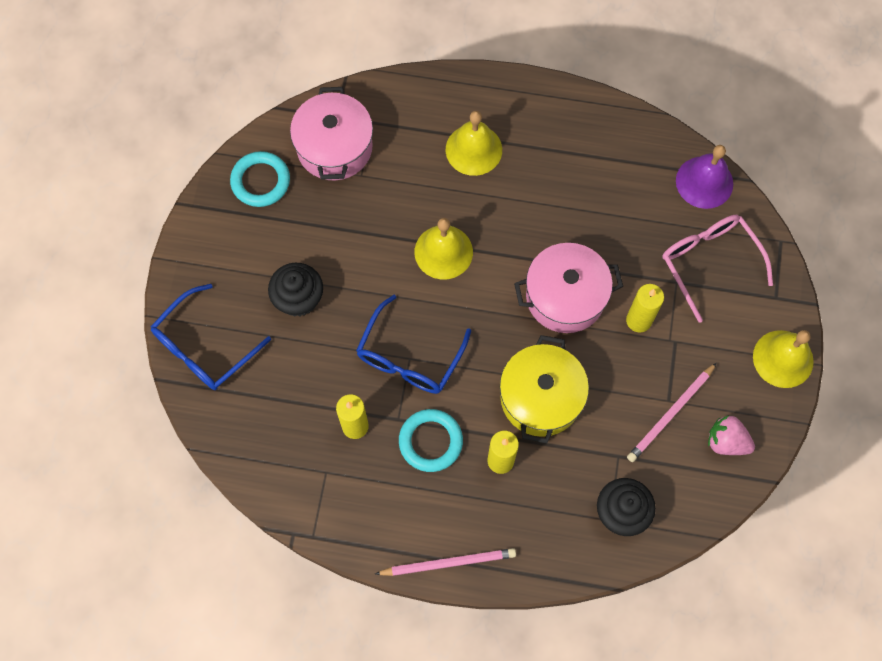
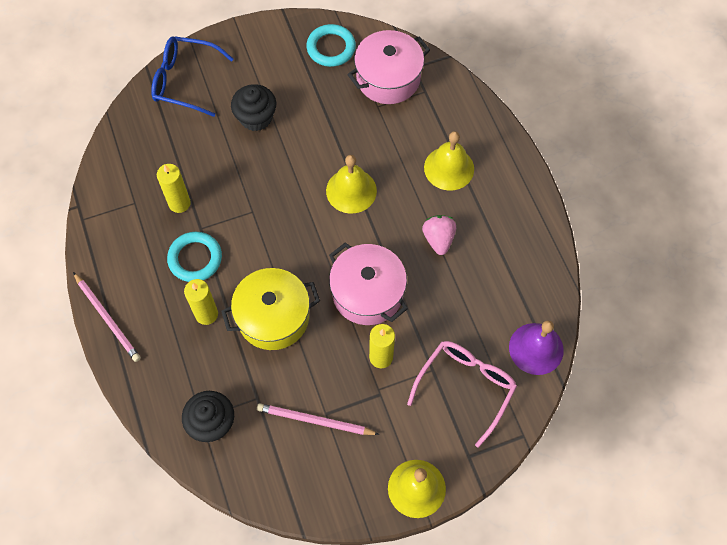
camera: 60 degrees right, 5 degrees down
(409, 356) = (254, 211): blue glasses -> none
(726, 441) = (316, 476): pink strawberry -> pink strawberry (438, 239)

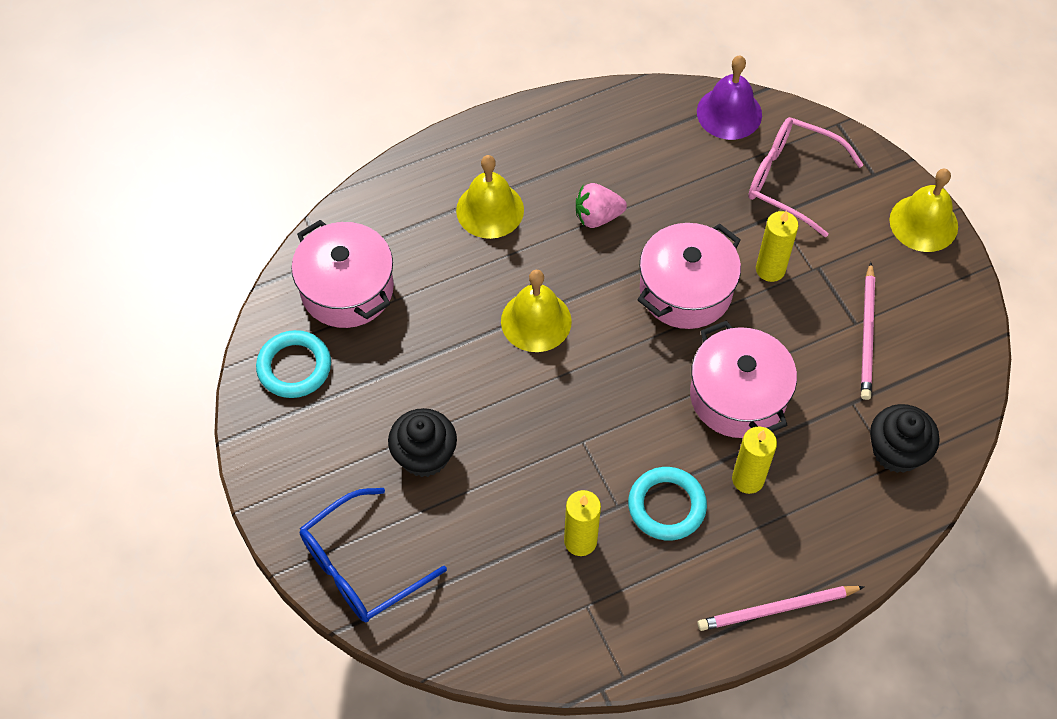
camera: 95 degrees left, 5 degrees down
(107, 318) = (777, 609): pink pencil -> pink pencil turned 150 degrees counterclockwise
(185, 81) = (361, 566): blue glasses -> blue glasses turned 45 degrees clockwise
(273, 317) = (738, 396): yellow pot -> pink pot

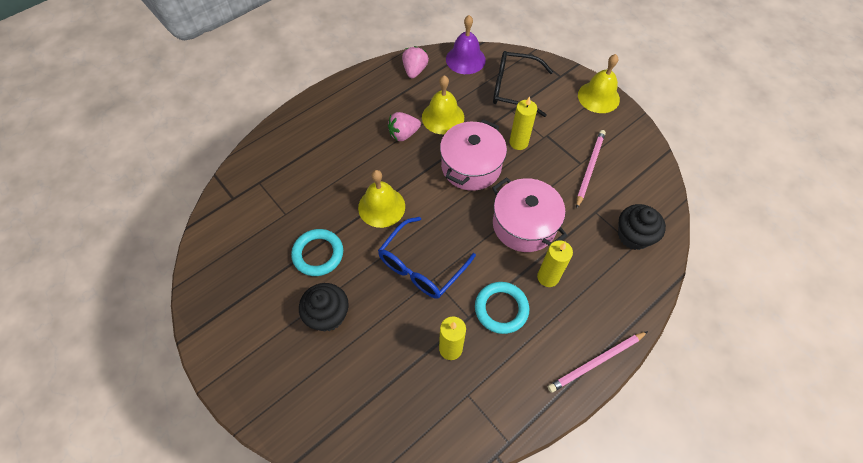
camera: 15 degrees left, 0 degrees up
(294, 367) = (224, 275): turquoise ring -> turquoise ring (318, 254)
(347, 289) = (251, 214): pink pot -> none
(361, 566) = (300, 408): blue glasses -> blue glasses (421, 266)
(490, 210) = (334, 144): yellow bell -> yellow bell (443, 117)
(643, 115) = (415, 70): none -> pink strawberry
(792, 180) = (514, 89): pink glasses -> black glasses
(867, 334) = (589, 168): pink pencil -> pink pencil turned 150 degrees counterclockwise

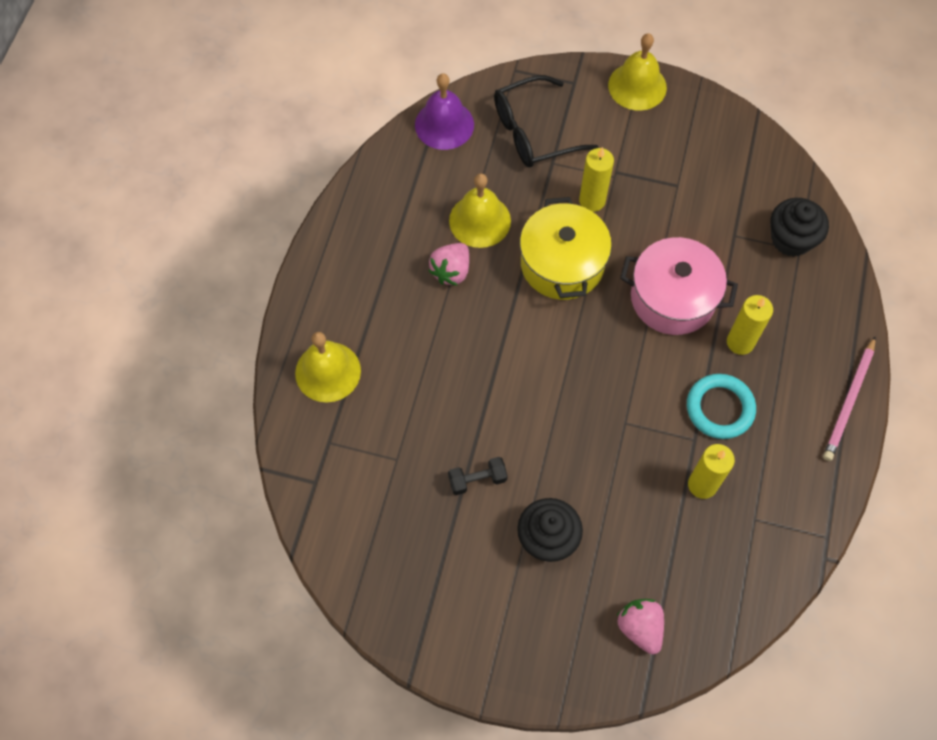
camera: 35 degrees left, 5 degrees up
(318, 254) = (477, 480): turquoise ring -> black dumbbell
(381, 207) = (501, 378): yellow bell -> yellow bell (328, 371)
(415, 70) = (394, 177): pink strawberry -> pink strawberry (640, 628)
(421, 266) = (601, 417): blue glasses -> none
(471, 166) = (562, 264): pink pot -> yellow pot
(589, 168) = (691, 185): pink pencil -> none

